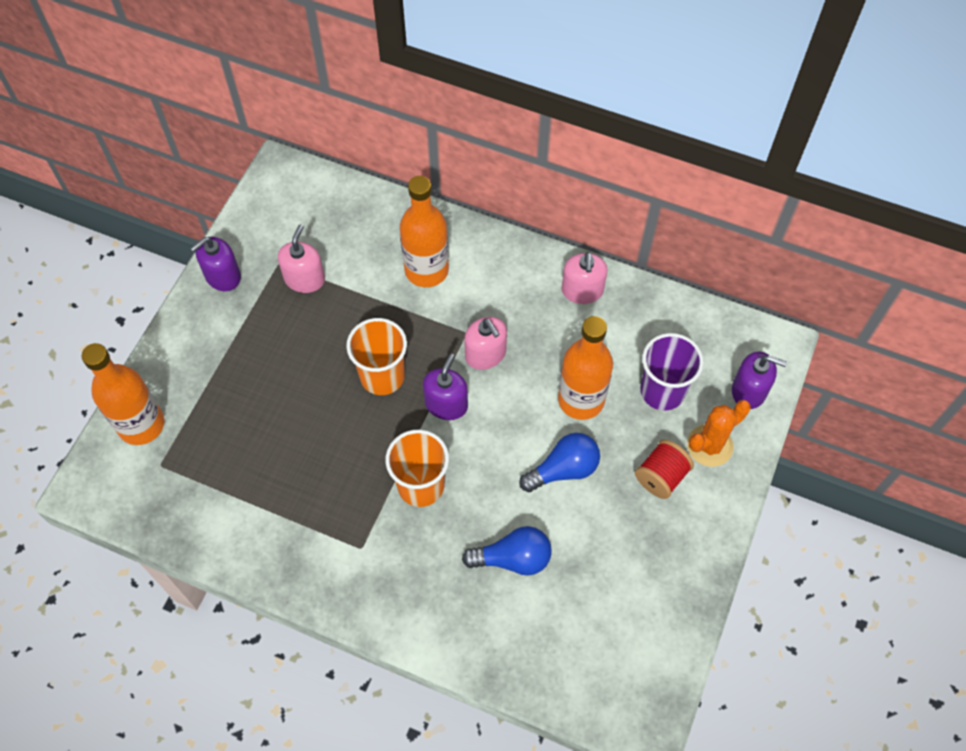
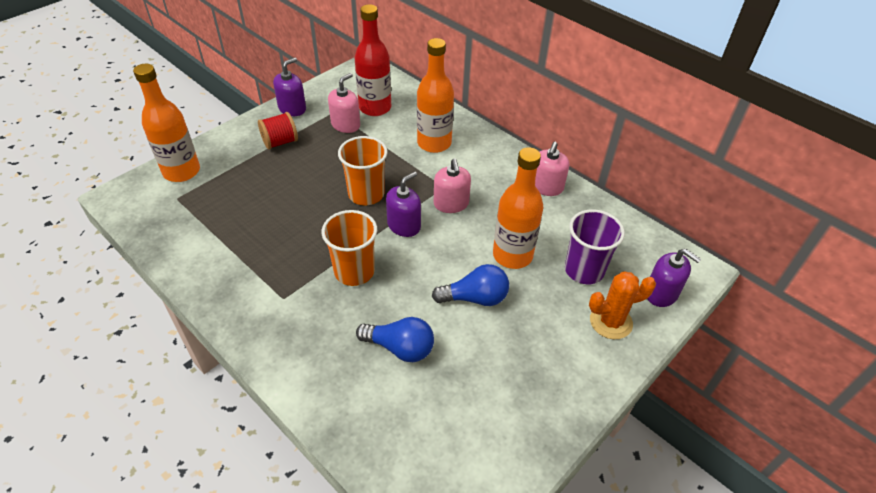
camera: 20 degrees right, 15 degrees down
(222, 276) = (292, 108): purple soap dispenser -> purple soap dispenser turned 150 degrees clockwise
(327, 238) = (375, 108): none -> red bottle
(661, 476) = (557, 330): red spool -> red spool (280, 142)

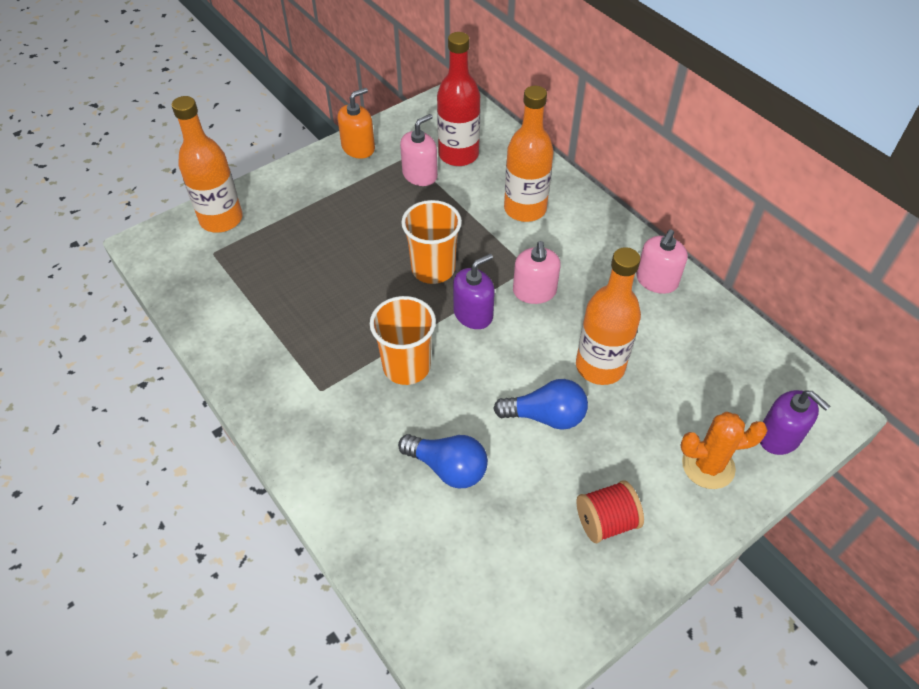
camera: 10 degrees right, 5 degrees up
(280, 142) = (339, 191): red spool -> red spool (606, 521)
(292, 108) = (358, 148): purple soap dispenser -> orange soap dispenser
(584, 270) = (686, 395): purple cup -> none

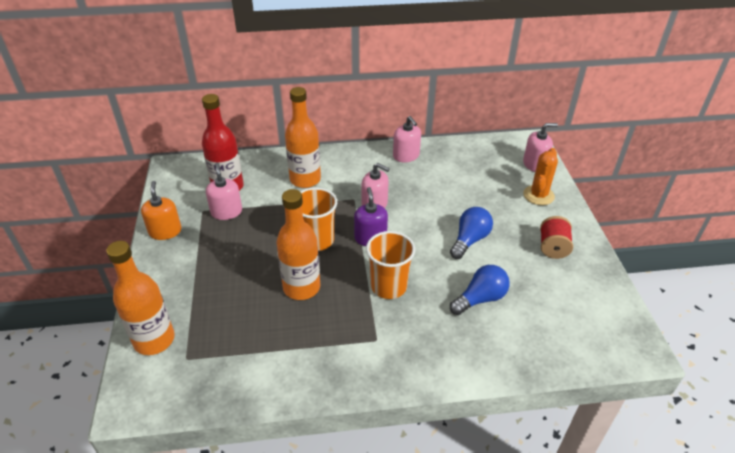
camera: 60 degrees left, 10 degrees down
(600, 366) = (449, 203): orange bottle -> orange bottle (301, 287)
(779, 436) = (534, 164): purple soap dispenser -> pink soap dispenser

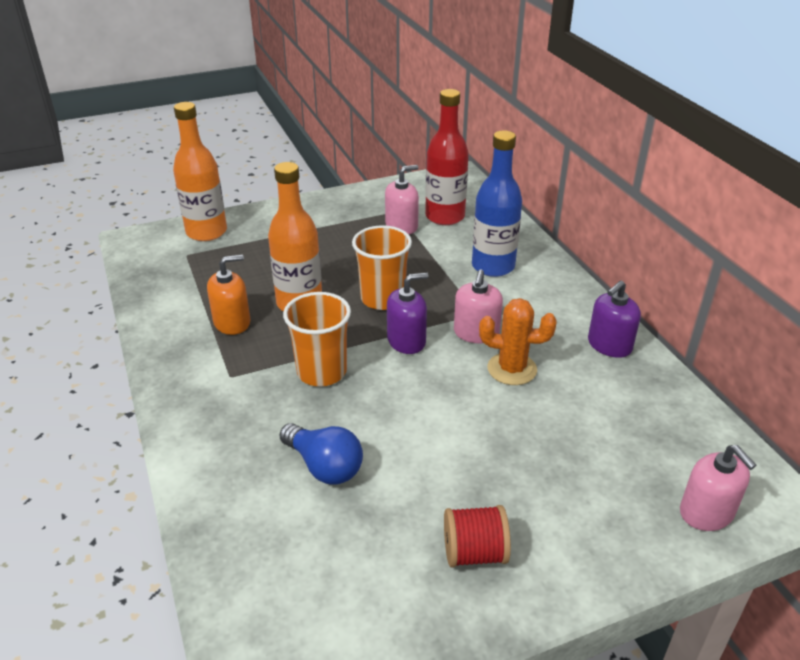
camera: 75 degrees right, 5 degrees down
(165, 231) = (353, 199): orange soap dispenser -> orange soap dispenser (232, 322)
(305, 179) = (493, 266): orange bottle -> blue bottle
(406, 156) = (609, 345): pink soap dispenser -> purple soap dispenser
(469, 240) = (446, 441): blue light bulb -> none
(538, 195) = (612, 524): orange cactus -> orange cactus (512, 369)

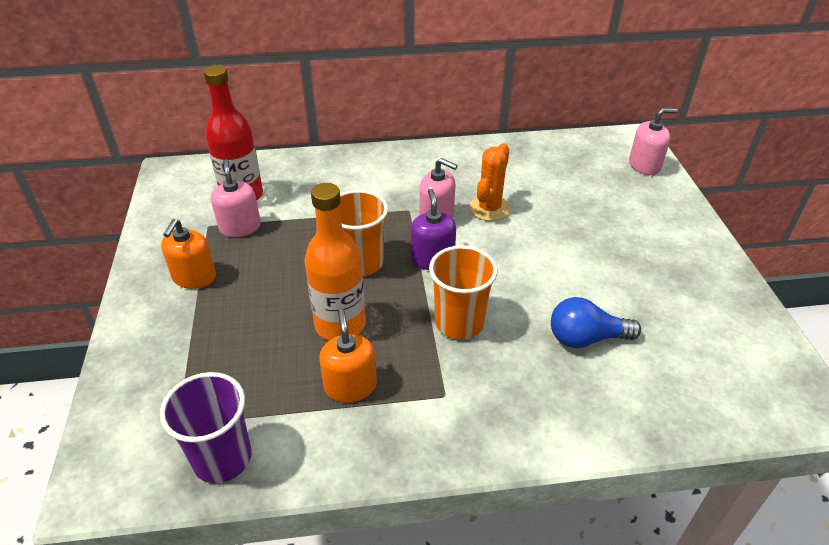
camera: 75 degrees left, 5 degrees up
(158, 280) = (222, 458): none -> purple cup
(206, 232) = (135, 397): orange bottle -> none
(324, 466) = (585, 338): blue light bulb -> blue light bulb turned 150 degrees counterclockwise
(331, 222) = (194, 277): none -> orange soap dispenser
(474, 553) = (678, 270): red spool -> none
(493, 266) = (344, 186): blue bottle -> none
(609, 345) = (476, 156): purple soap dispenser -> none

